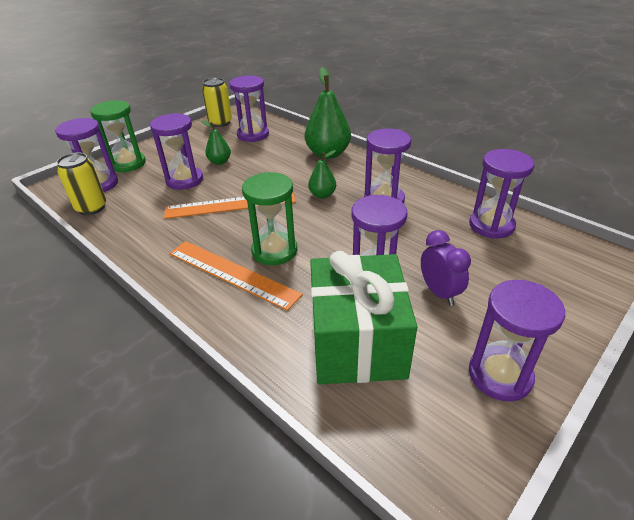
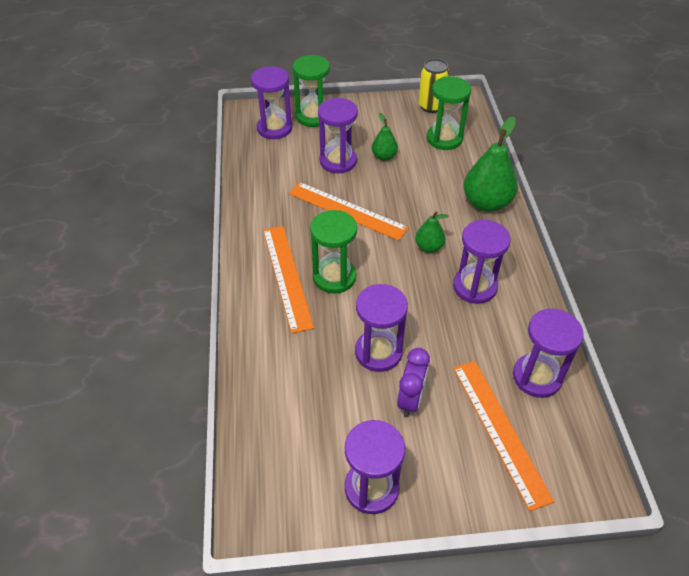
camera: 40 degrees right, 10 degrees up
(92, 208) = (251, 151): yellow can -> none
(253, 135) = (444, 139): purple hourglass -> green hourglass
(357, 342) = (308, 390): green gift -> none
(518, 270) = (500, 430): none -> orange ruler

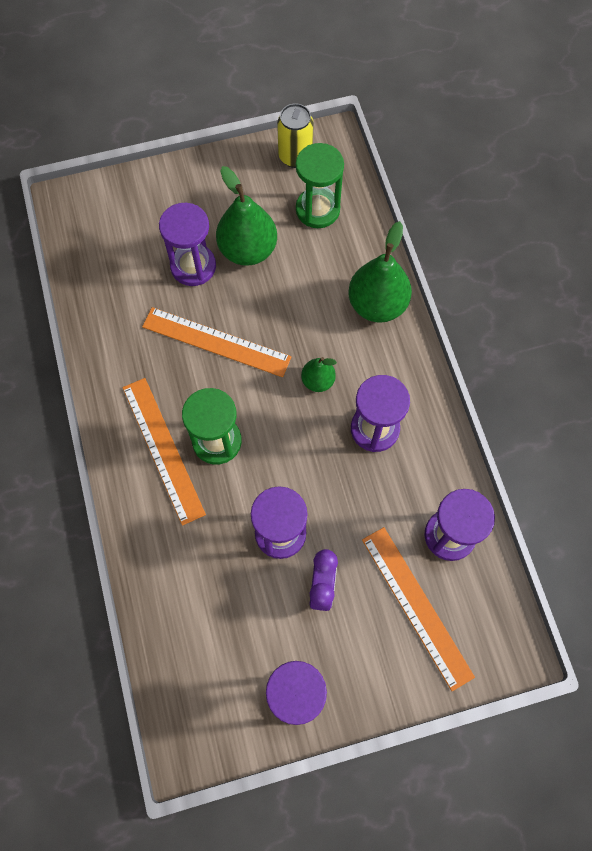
camera: 10 degrees left, 20 degrees up
(274, 128) = (105, 223): purple hourglass -> none
(313, 116) = (149, 196): green hourglass -> none
(384, 156) = (248, 250): green pear -> green pear, size x1.86

